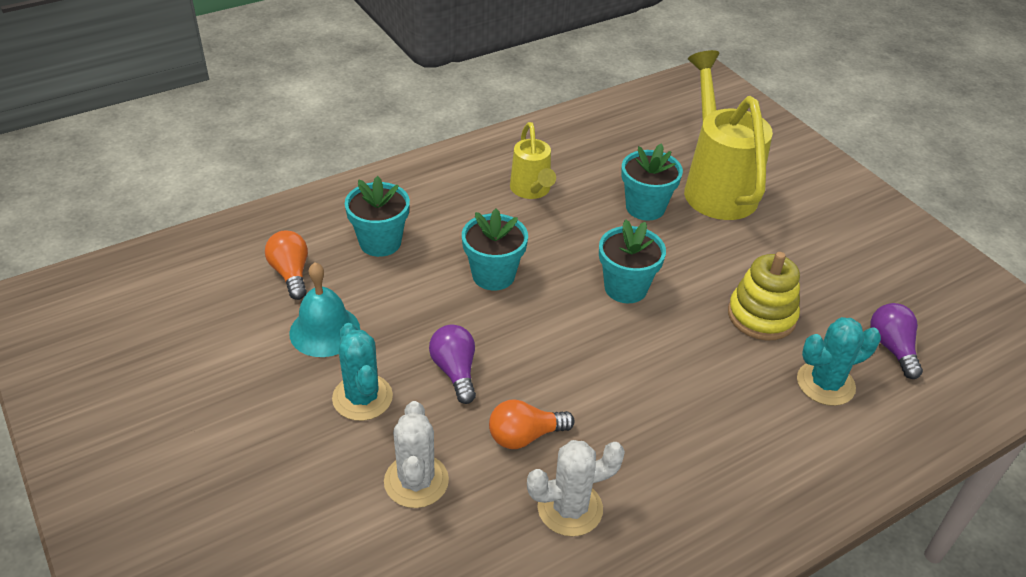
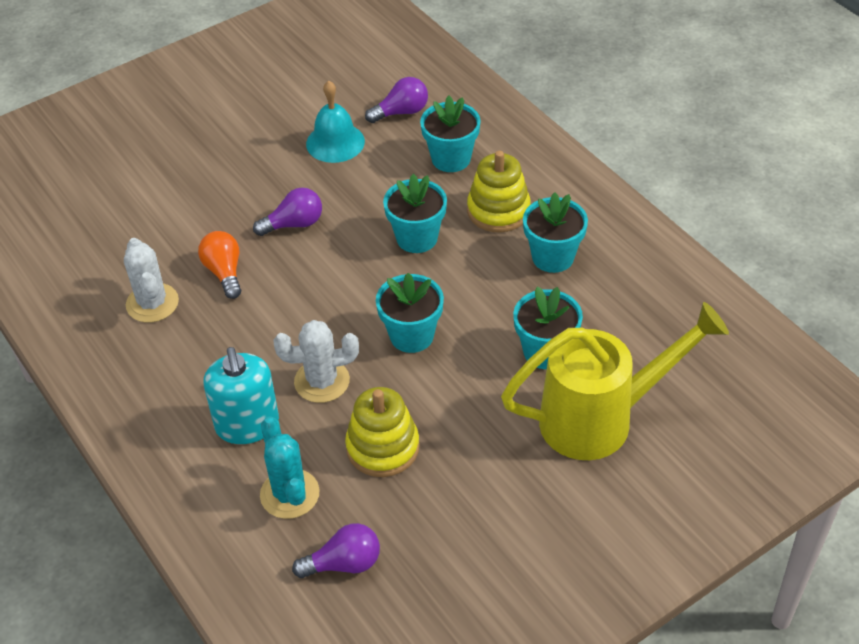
camera: 90 degrees right, 5 degrees up
(291, 274) = (401, 112): orange light bulb -> purple light bulb
(362, 397) = (263, 174): turquoise cactus -> none
(416, 481) = (182, 214): white cactus -> white cactus (322, 381)
(464, 217) = (498, 210): none -> yellow stacking toy
(532, 191) = (553, 257): yellow watering can -> turquoise flower pot
(746, 416) = (247, 425): none -> turquoise soap dispenser

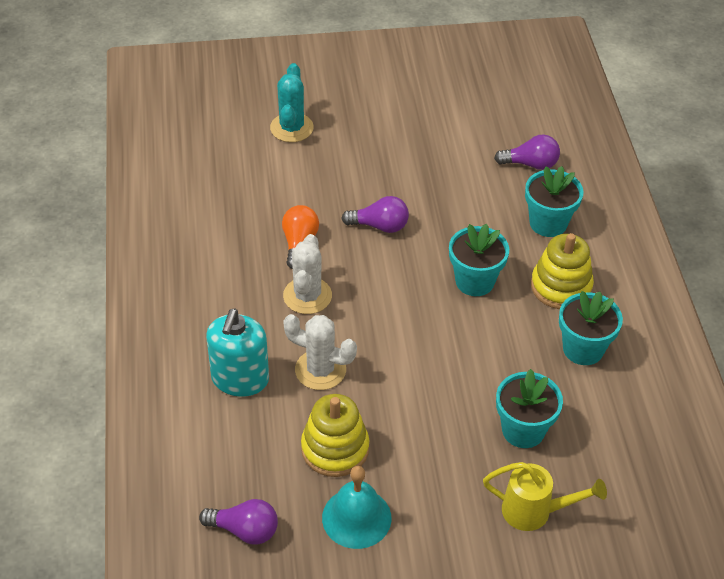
camera: 25 degrees right, 0 degrees up
(152, 303) = (228, 245): white cactus -> white cactus (307, 296)
(289, 494) = (238, 452): turquoise cactus -> turquoise cactus (291, 128)
(335, 142) = (457, 168): turquoise bell -> turquoise bell (356, 518)
(411, 336) = (417, 364): turquoise flower pot -> none
(602, 418) = (535, 512): yellow watering can -> yellow watering can, size x0.55

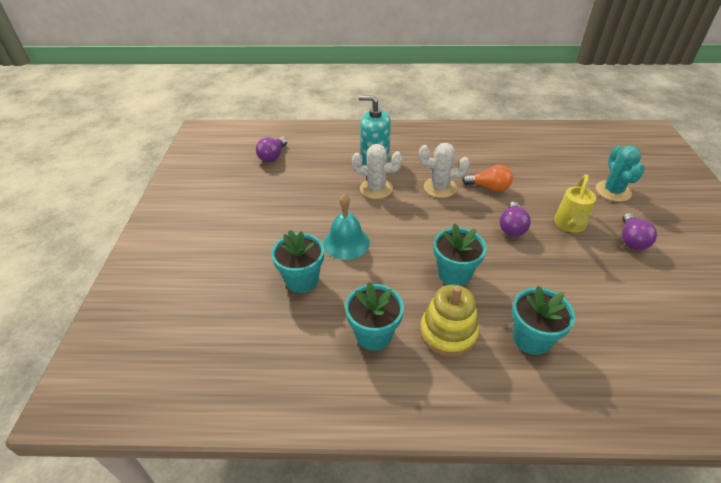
camera: 100 degrees right, 5 degrees down
(291, 128) = (613, 191): turquoise cactus -> turquoise cactus turned 75 degrees clockwise
(320, 370) = (376, 189): white cactus -> white cactus turned 75 degrees clockwise
(335, 448) = (314, 190): yellow stacking toy -> none
(356, 518) = (263, 194): turquoise bell -> turquoise bell (346, 242)
(530, 164) = (617, 340): purple light bulb -> purple light bulb (631, 240)
(535, 512) = (232, 275): yellow watering can -> yellow watering can (569, 226)

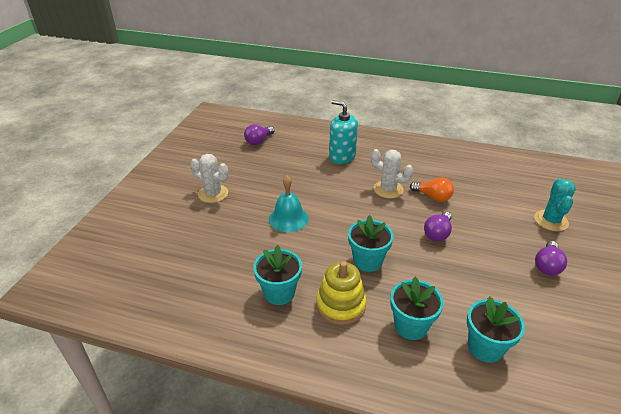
camera: 15 degrees right, 5 degrees down
(302, 280) = (241, 240): turquoise flower pot -> turquoise flower pot (485, 347)
(376, 189) = (332, 181): white cactus -> white cactus (213, 194)
(569, 226) = (492, 242): yellow watering can -> none

